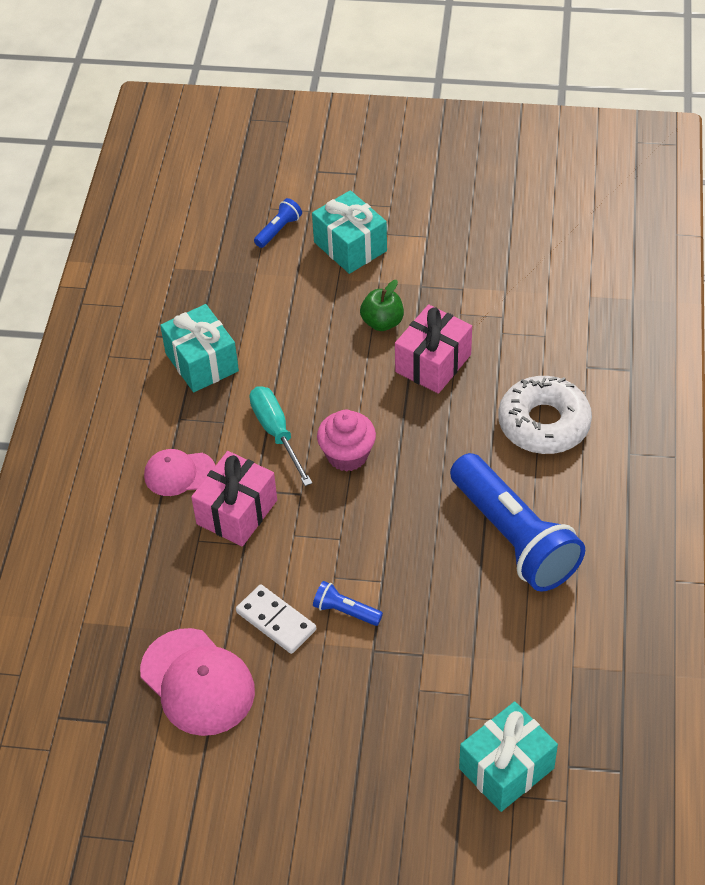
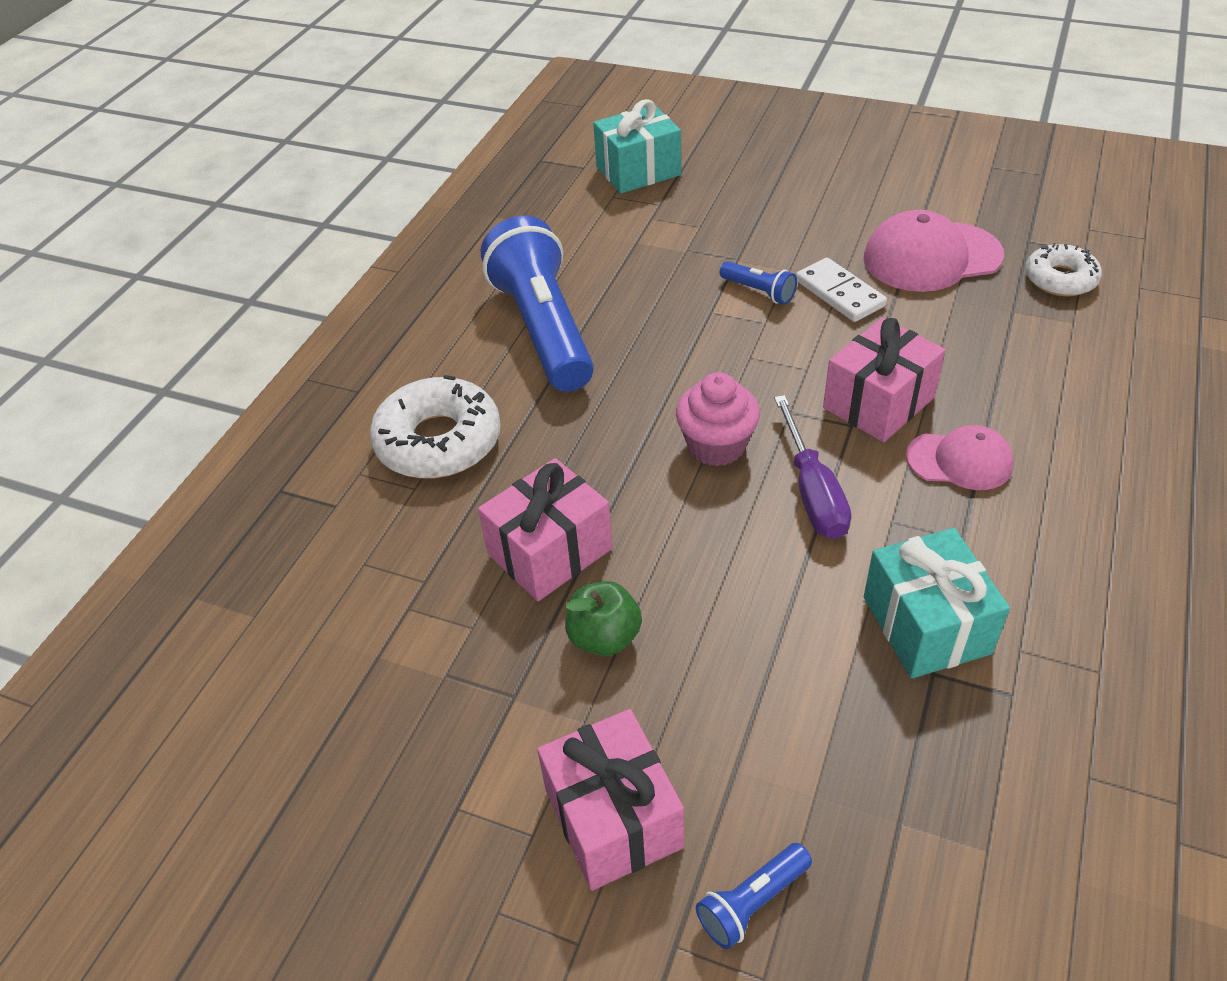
camera: 165 degrees left, 5 degrees down
(86, 672) = (1060, 279): none -> white donut
(197, 682) = (931, 257): pink cap -> pink cap turned 75 degrees counterclockwise
(276, 433) = (812, 491): turquoise screwdriver -> purple screwdriver
(350, 246) = (613, 818): turquoise gift -> pink gift

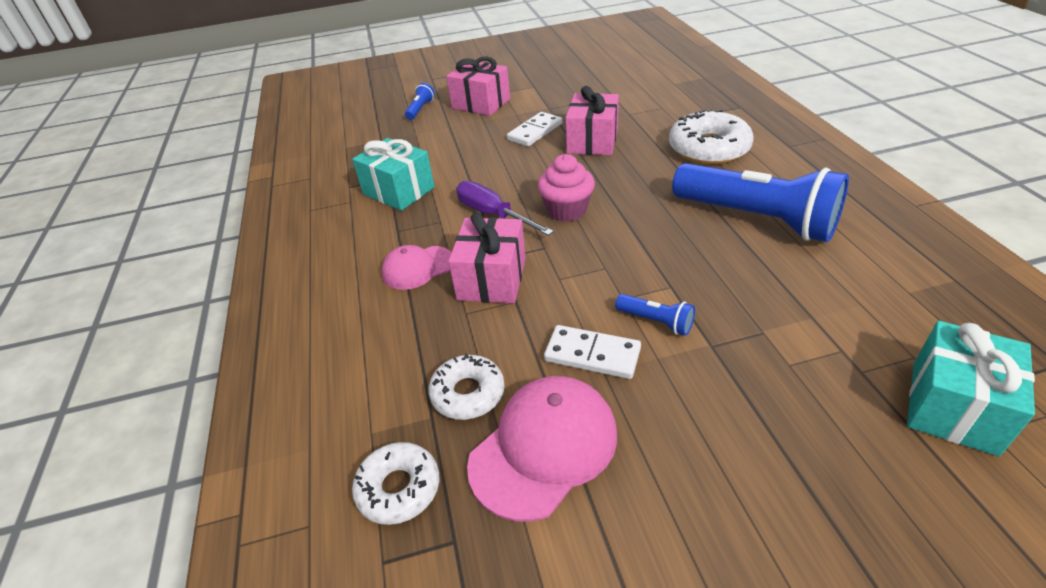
camera: 145 degrees right, 5 degrees down
(604, 637) = (535, 132): green apple -> white domino
(759, 292) = (656, 322): blue flashlight -> blue flashlight turned 150 degrees counterclockwise
(971, 313) = (468, 393): none -> white donut

